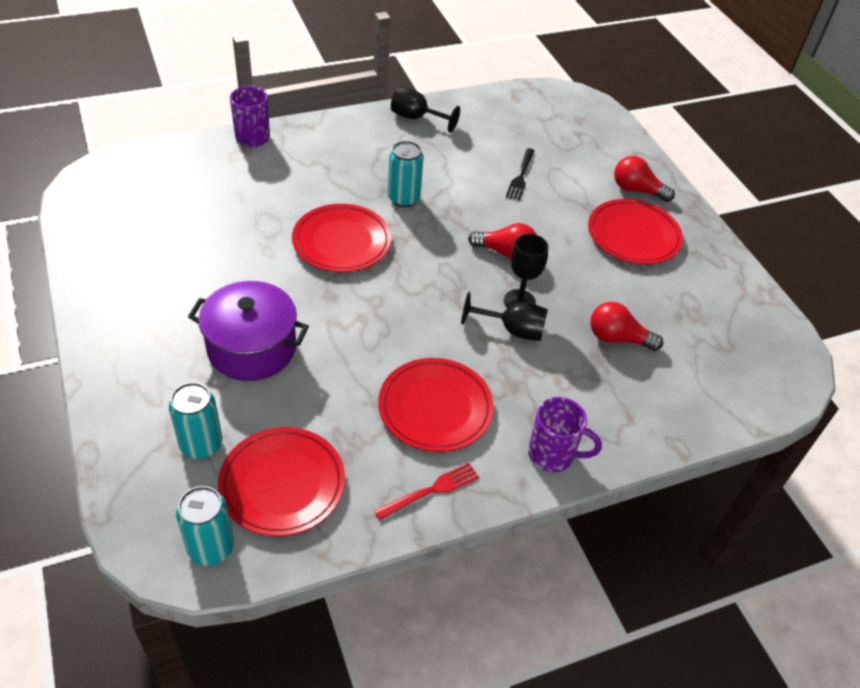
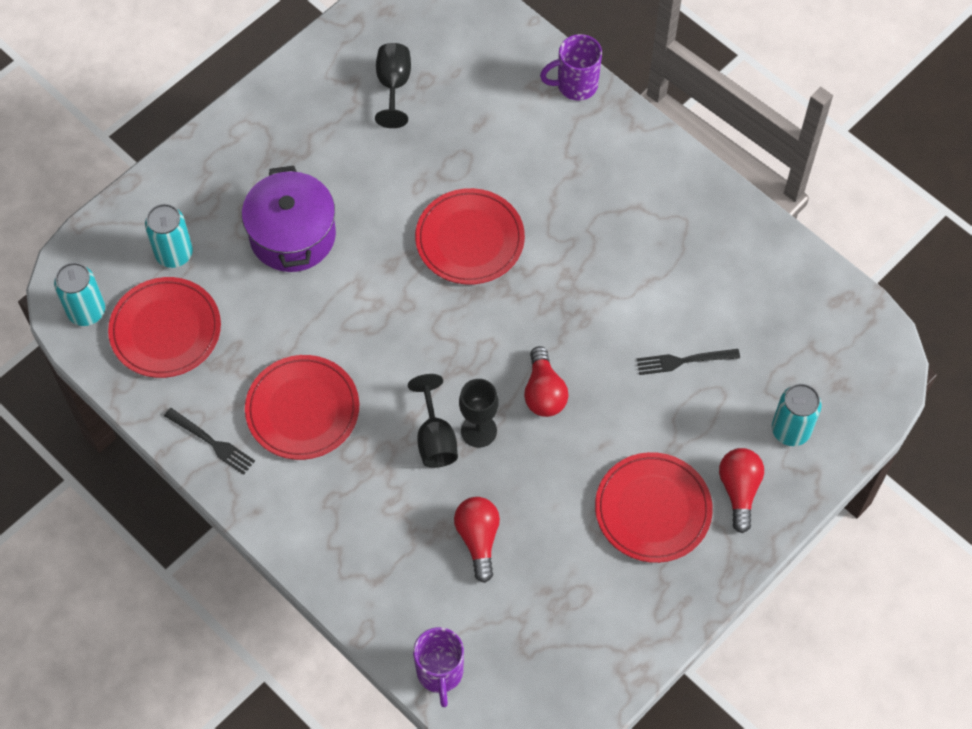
camera: 70 degrees right, 15 degrees up
(403, 198) = (570, 264): turquoise can -> turquoise can (790, 430)
(416, 118) = (719, 216): black goblet -> black goblet (393, 86)
(431, 490) = (212, 443): red fork -> black fork
(552, 455) = (298, 526): purple mug -> purple mug (440, 673)

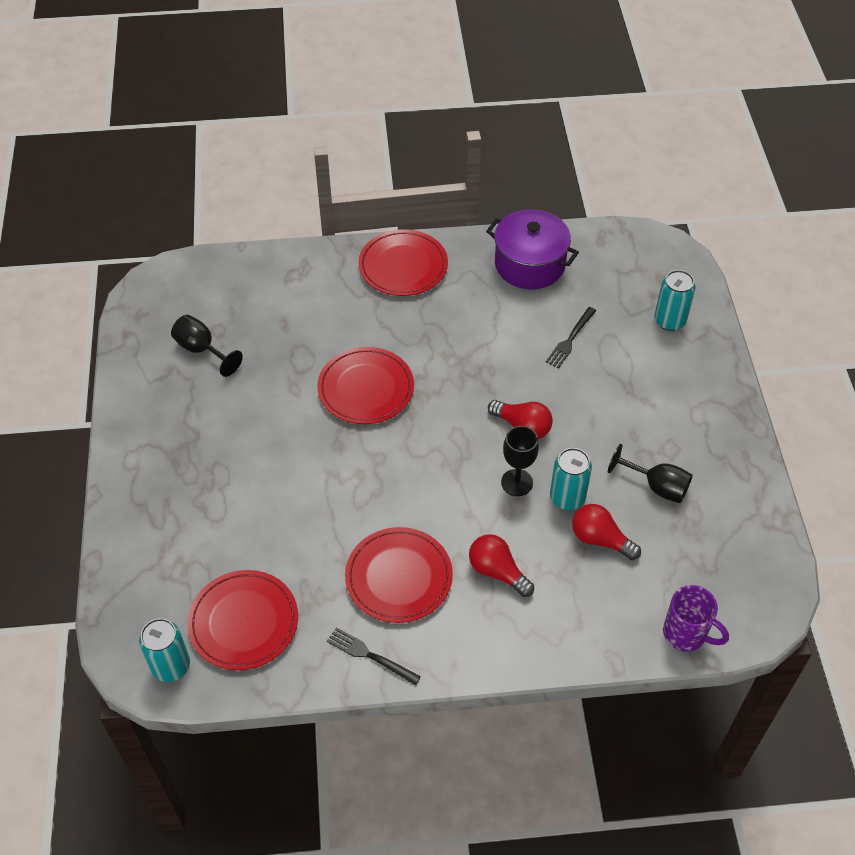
camera: 50 degrees left, 10 degrees down
(174, 253) = (186, 572): turquoise can -> turquoise can (567, 497)
(212, 443) = (369, 655): black fork -> black fork turned 135 degrees counterclockwise
(292, 235) = (252, 487): purple pot -> purple pot (529, 264)
(435, 438) = (499, 512): black goblet -> black goblet (656, 486)
(575, 85) = (313, 258): purple mug -> none
(653, 509) = (664, 427): red plate -> red plate (403, 266)
(739, 490) = (689, 374): red light bulb -> red light bulb (497, 571)

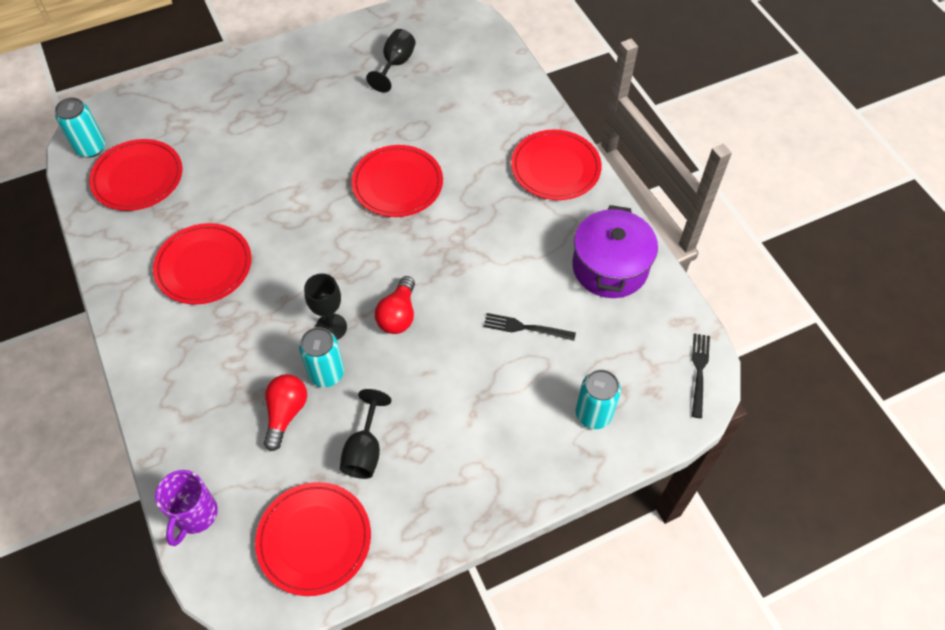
camera: 70 degrees right, 5 degrees up
(369, 655) = (123, 268): black fork -> black fork (699, 371)
(497, 571) = (228, 337): red light bulb -> none
(733, 544) = (314, 539): none -> red plate

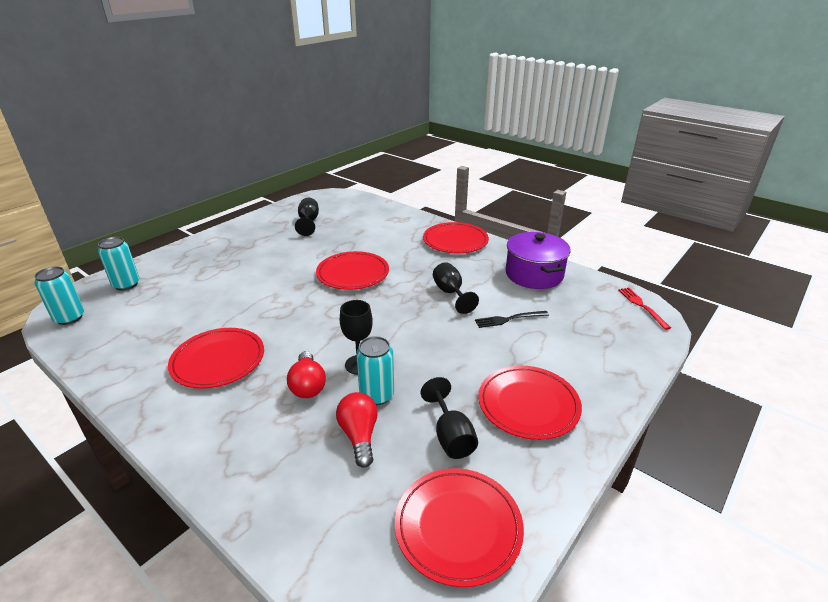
camera: 25 degrees left, 25 degrees down
(138, 178) = (125, 324): red plate -> red plate (528, 405)
(195, 515) = (317, 560): purple mug -> none
(398, 315) = (409, 341): red light bulb -> red light bulb (308, 385)
(488, 261) = (451, 293): none -> black goblet
(593, 414) = (601, 350): turquoise can -> turquoise can (126, 284)
(699, 371) = (641, 306): black fork -> red fork

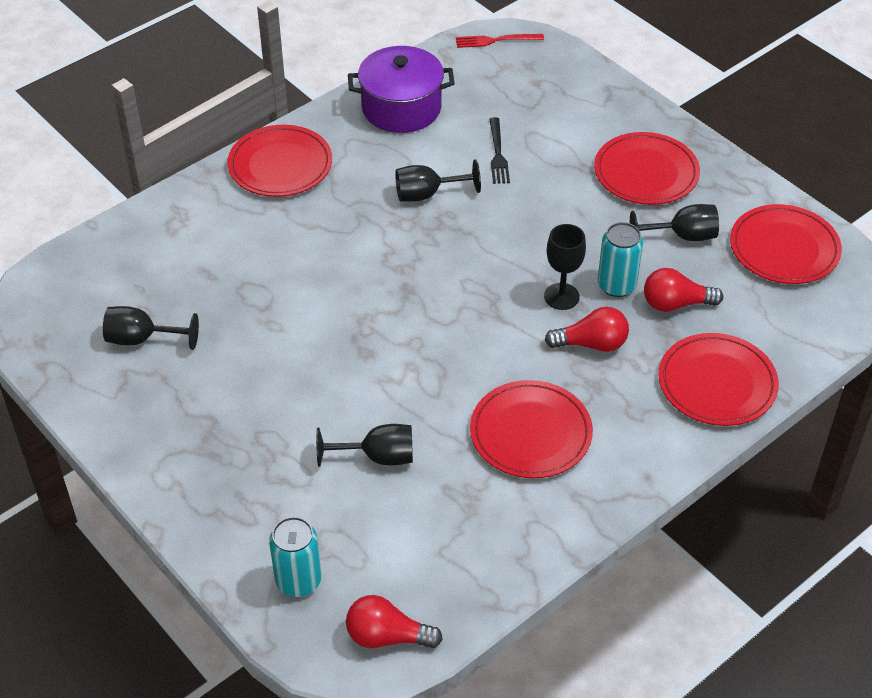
camera: 80 degrees left, 15 degrees up
(69, 318) = (387, 636): turquoise can -> red light bulb
(211, 300) = (378, 457): none -> black goblet
(353, 273) = (346, 290): red plate -> red plate (717, 383)

